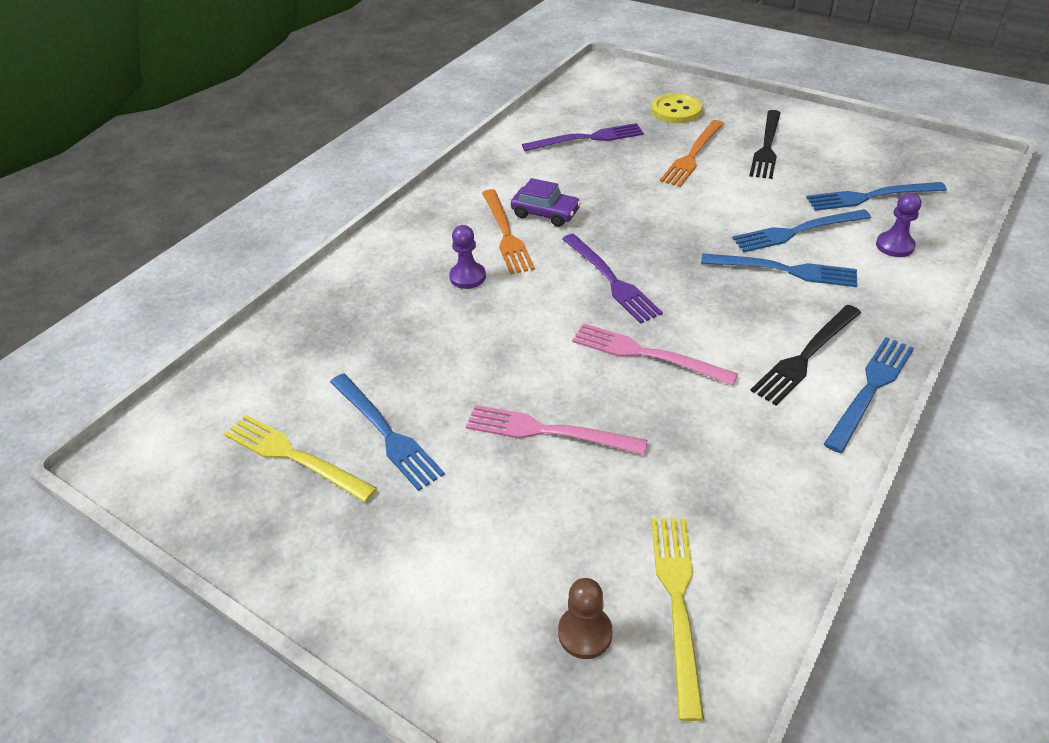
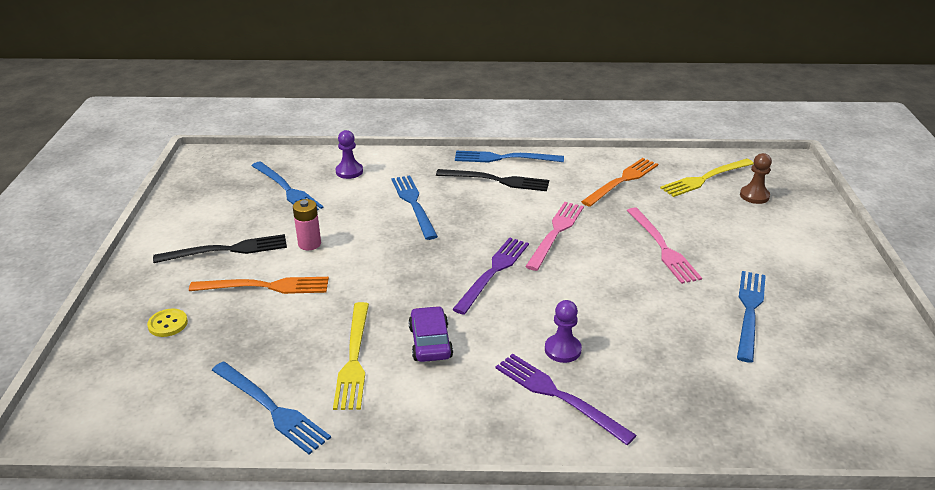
camera: 125 degrees left, 10 degrees down
(295, 456) = (820, 342): yellow fork -> yellow fork (354, 358)
(506, 234) = (483, 354): orange fork -> orange fork (622, 181)
(587, 138) = (264, 368): purple fork -> purple fork (559, 396)
(647, 354) = (556, 233): pink fork -> pink fork turned 150 degrees counterclockwise
(676, 110) = (168, 324): yellow button -> yellow button, size x0.62
(746, 188) = (309, 244): none -> pink battery
(797, 231) = (359, 209): blue fork -> blue fork (271, 408)

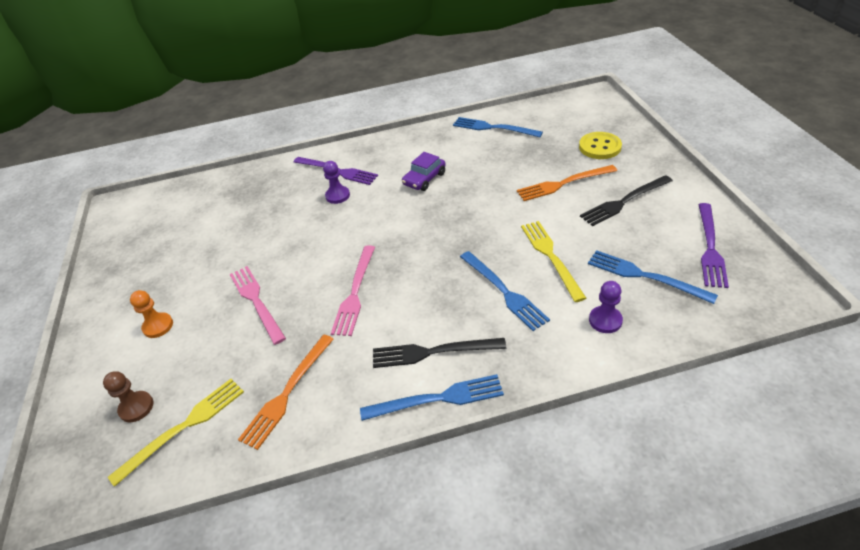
camera: 170 degrees right, 10 degrees up
(168, 324) = (599, 147): yellow button -> yellow button, size x1.60
(309, 244) = (564, 224): pink battery -> none
(354, 358) = (466, 159): yellow fork -> yellow fork (551, 257)
(430, 342) = (424, 179): purple car -> purple car turned 60 degrees clockwise
(493, 272) = (400, 238): purple fork -> purple fork (710, 247)
(749, 311) = (201, 255): blue fork -> none
(767, 248) = (158, 326): none -> orange pawn

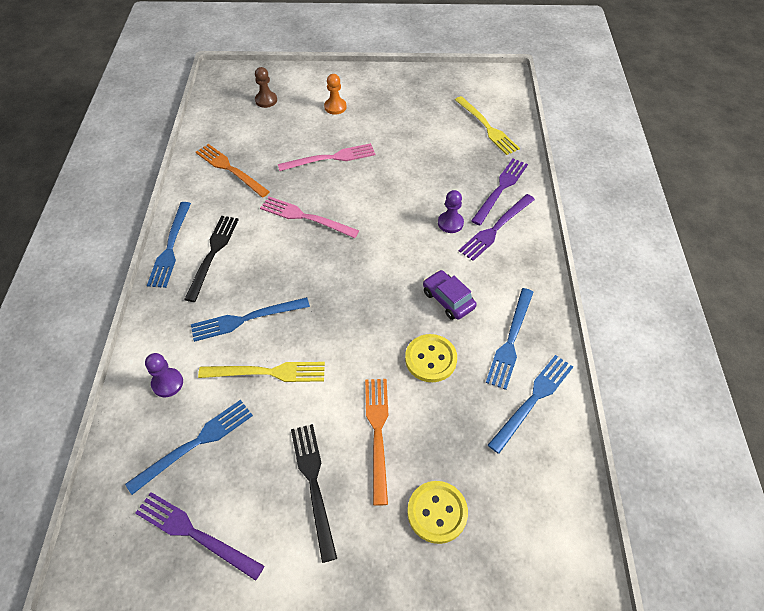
camera: 100 degrees right, 10 degrees up
(183, 427) = (235, 121): yellow fork -> yellow fork (486, 127)
(288, 177) = (500, 189): none -> purple fork
(449, 144) = (510, 340): none -> blue fork
(485, 175) = (430, 359): none -> yellow button

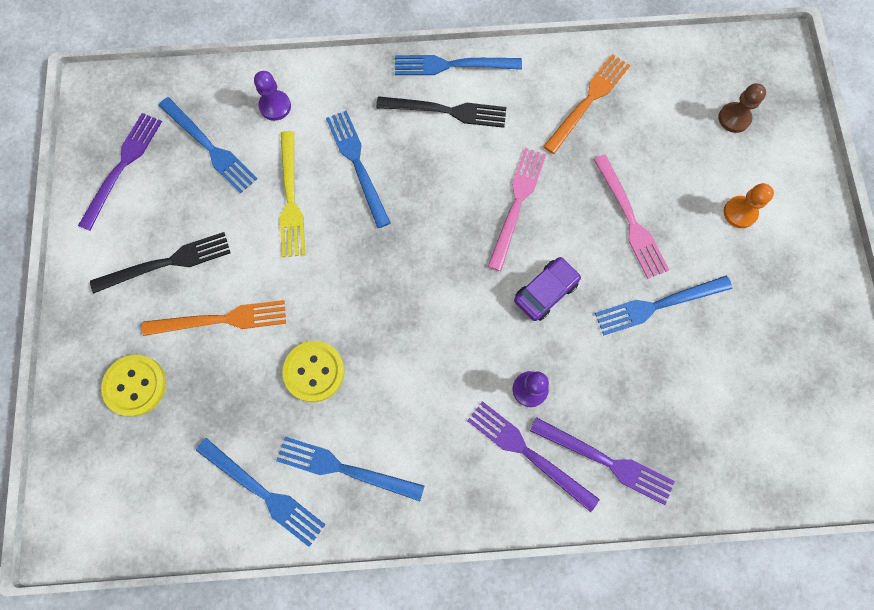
camera: 85 degrees right, 20 degrees up
(394, 152) = (658, 305): none -> blue fork
(448, 299) = (401, 389): purple car -> purple car (545, 291)
(486, 127) = (741, 441): yellow fork -> none

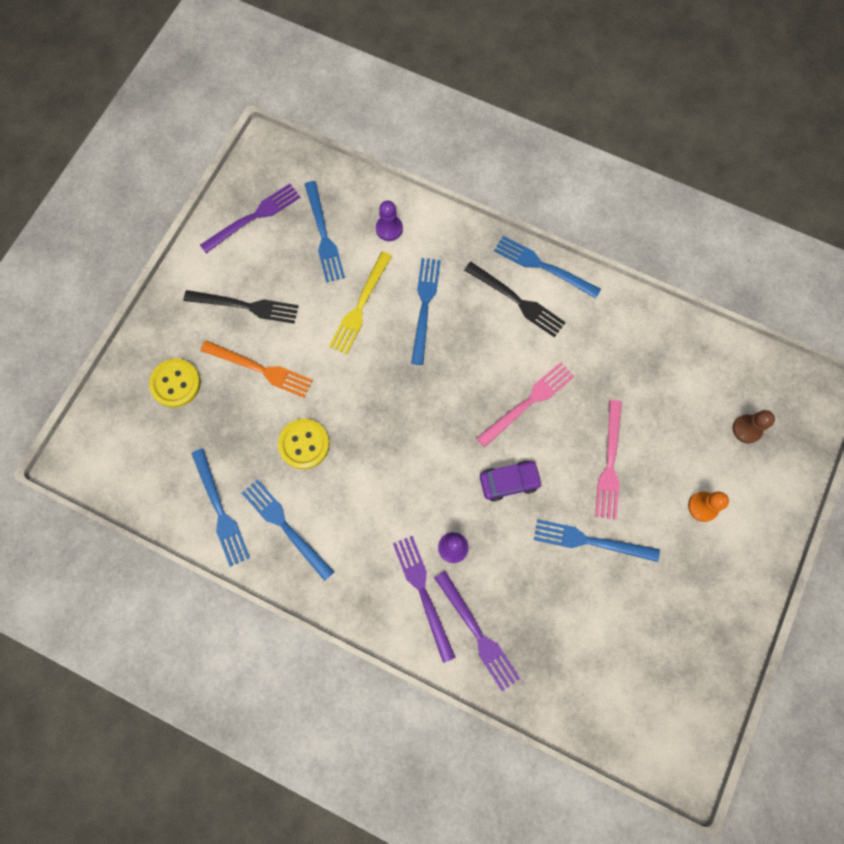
camera: 30 degrees right, 0 degrees up
(588, 101) = (634, 352): orange fork -> none

